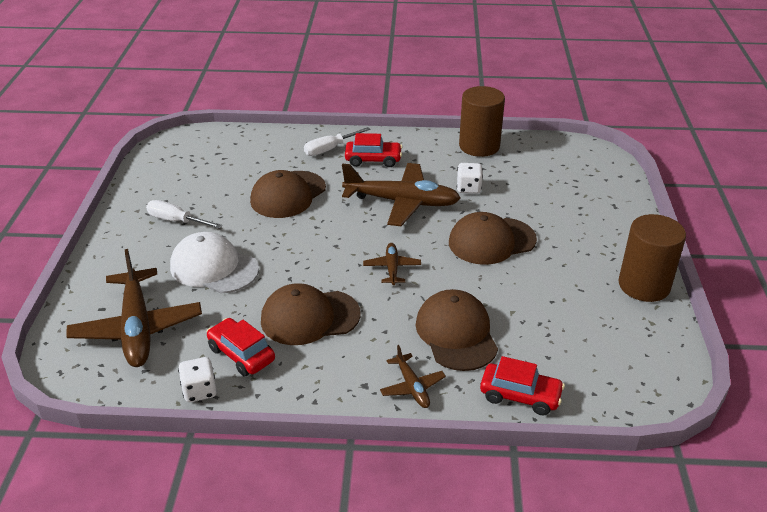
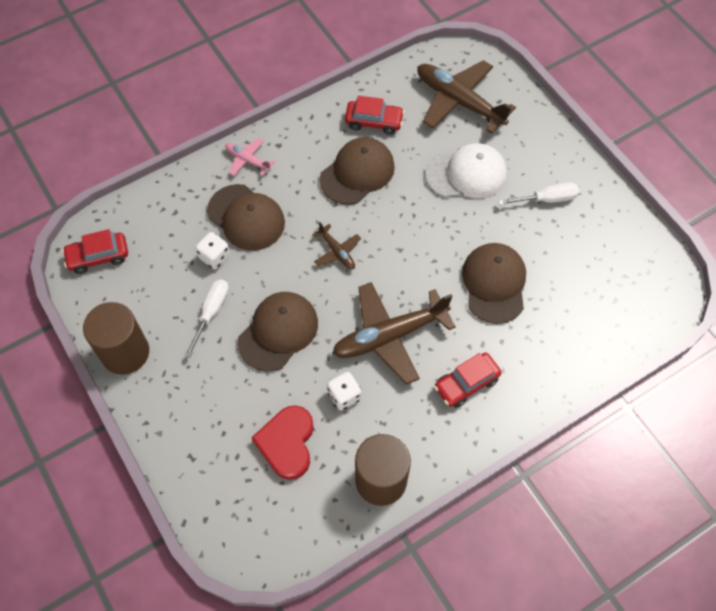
camera: 145 degrees right, 25 degrees up
(200, 391) = (373, 87): white dice -> white dice (215, 257)
(330, 149) = (522, 374): white screwdriver -> white screwdriver (211, 313)
(412, 386) = (248, 160): brown plane -> pink plane
(520, 395) = (174, 192): red car -> red car (98, 257)
(533, 184) = (287, 443): none -> red heart

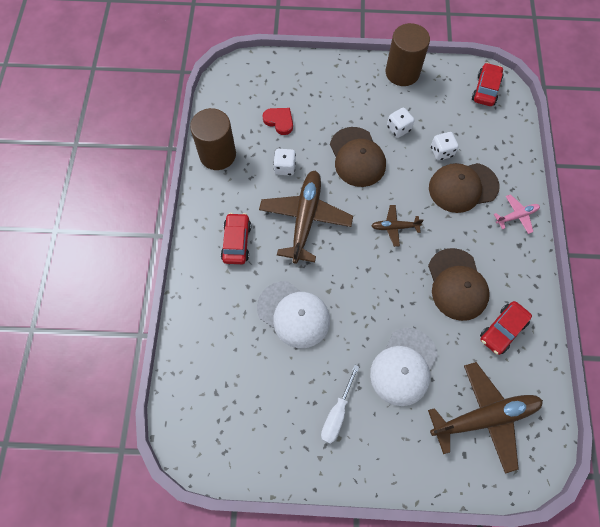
camera: 125 degrees right, 5 degrees up
(211, 313) = (398, 128): white screwdriver -> white dice
(287, 443) = (279, 121): red heart -> red heart, size x0.66
(494, 283) = (293, 314): brown cap -> white cap

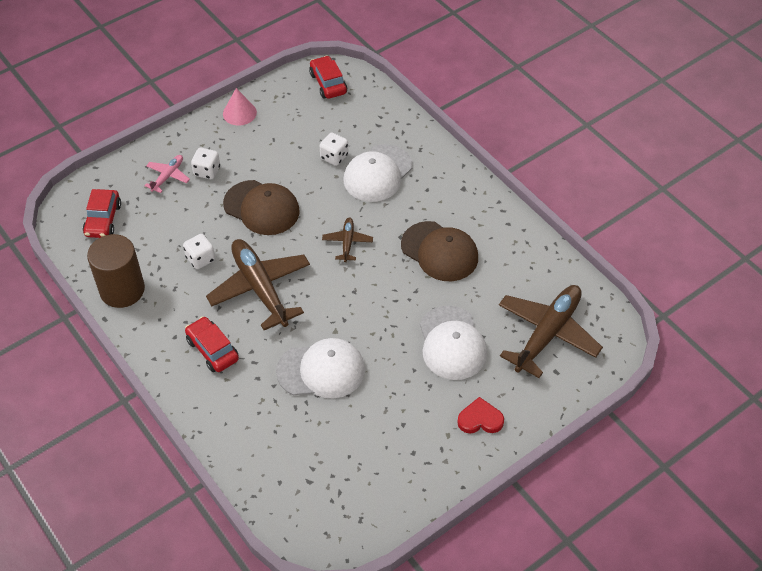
camera: 40 degrees left, 15 degrees down
(279, 121) = (158, 224): red heart -> red heart (480, 419)
(337, 413) = (429, 417): white screwdriver -> none
(394, 227) = (347, 242): brown plane -> brown plane turned 135 degrees clockwise
(398, 128) = (278, 161): white dice -> white dice (207, 171)
(402, 72) = (239, 113): brown cylinder -> pink cone
(463, 187) = (378, 173): brown cap -> white cap
(502, 330) = (505, 261): red car -> red car (103, 220)
(516, 216) = (441, 168): pink plane -> pink plane (168, 176)

